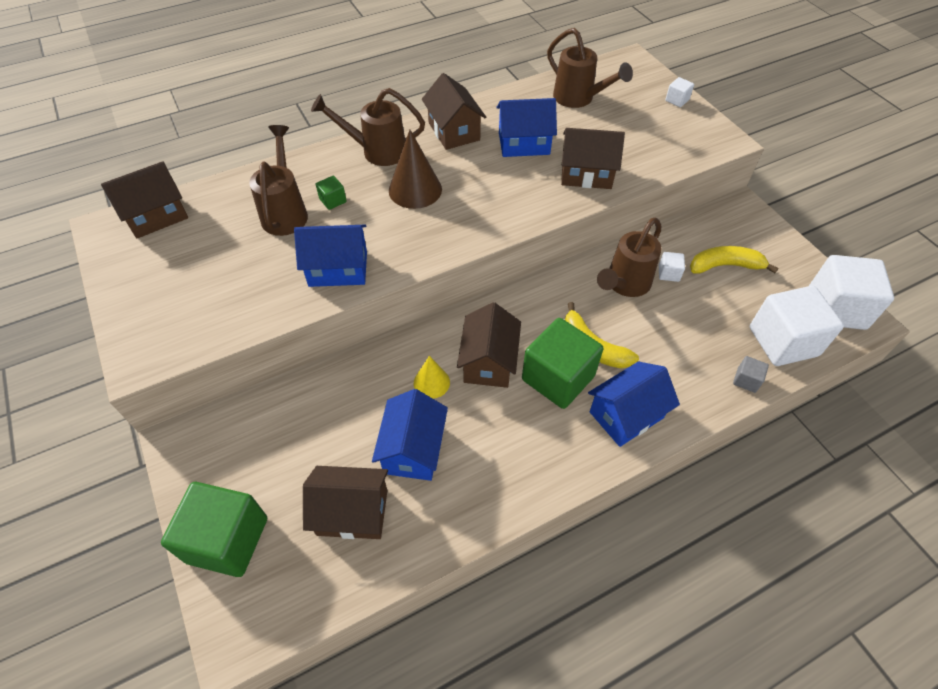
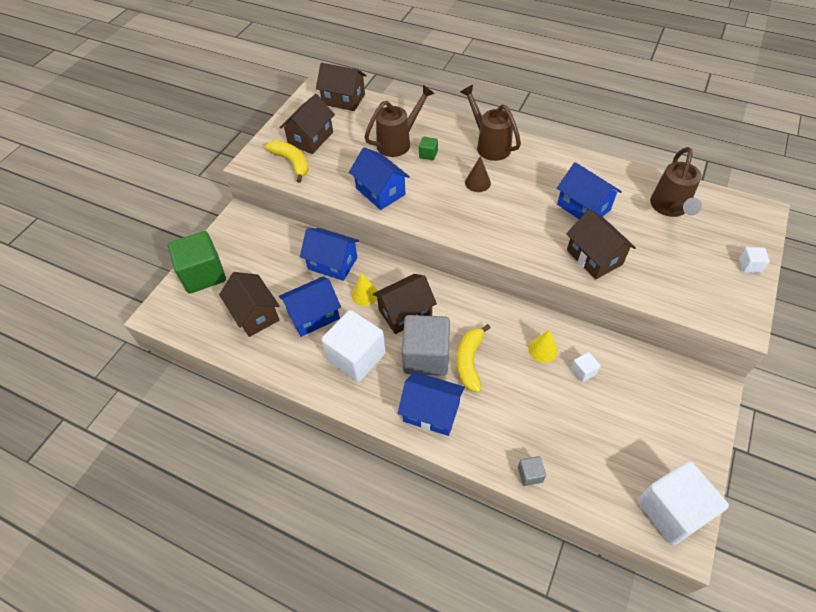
camera: 55 degrees right, 0 degrees up
(358, 386) = (332, 263): none -> blue house
(415, 189) = (477, 182): brown cone -> brown cone, size x0.61
(454, 131) = (551, 166): brown house -> brown house (310, 138)
(558, 378) = (426, 356): green cube -> grey cube
(624, 285) = (543, 350): brown watering can -> yellow cone
(725, 266) = (631, 405): yellow banana -> yellow banana (292, 163)
(783, 341) = (593, 484): white cube -> white cube (356, 357)

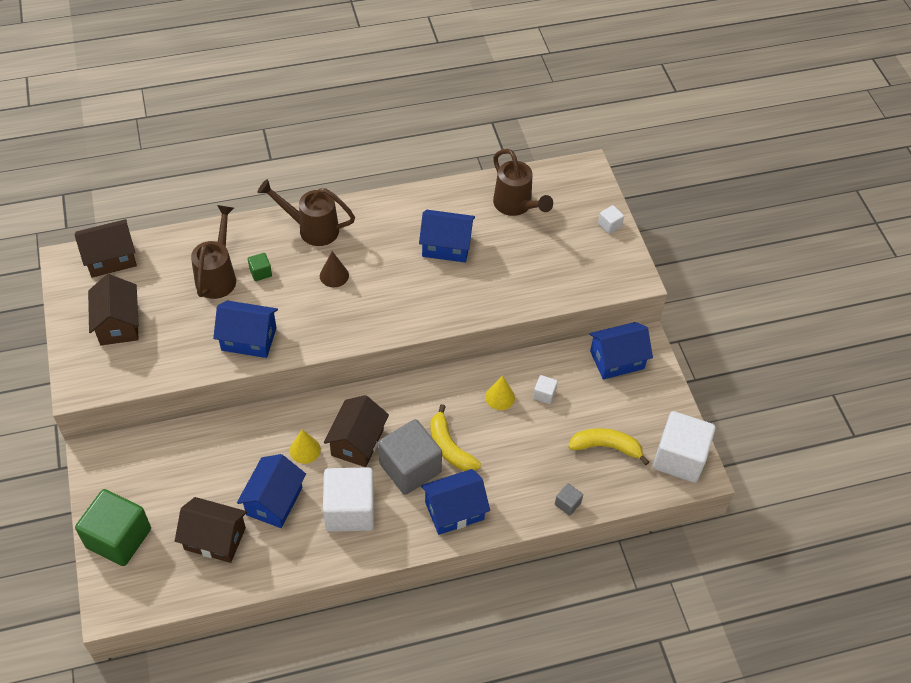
camera: 45 degrees left, 0 degrees up
(292, 163) = (125, 362): yellow banana -> yellow banana (606, 447)
(332, 263) = (245, 440): blue house -> blue house (617, 360)
(594, 257) = (490, 289): brown house -> none

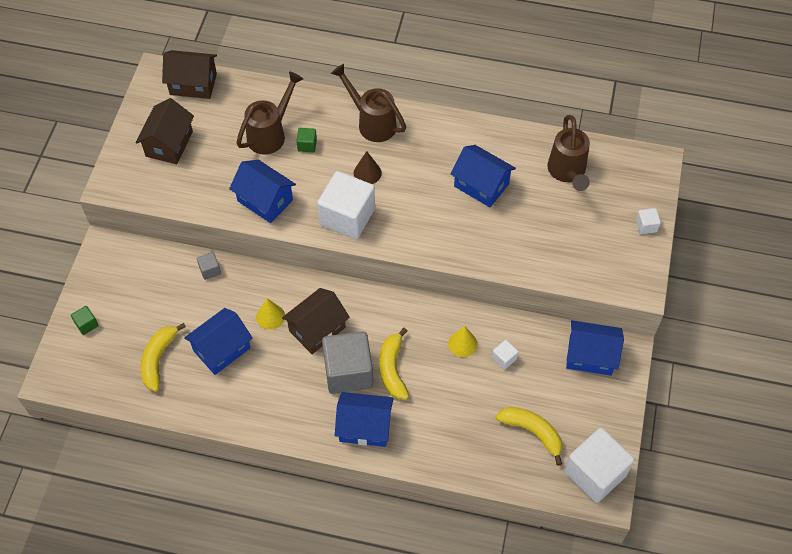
camera: 30 degrees right, 5 degrees up
(119, 538) = (86, 324): green cube -> green cube, size x0.42
(215, 539) = (158, 359): brown house -> yellow banana
(350, 510) = (278, 385): white cube -> white cube (347, 217)
(567, 504) = (467, 467): grey cube -> grey cube (210, 270)

